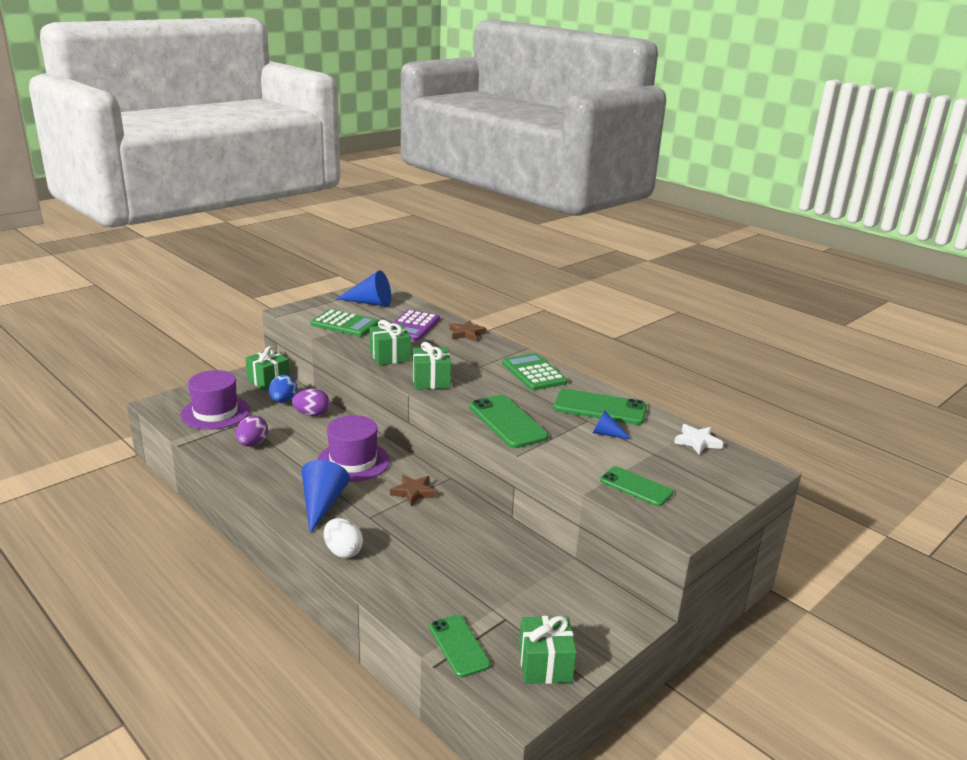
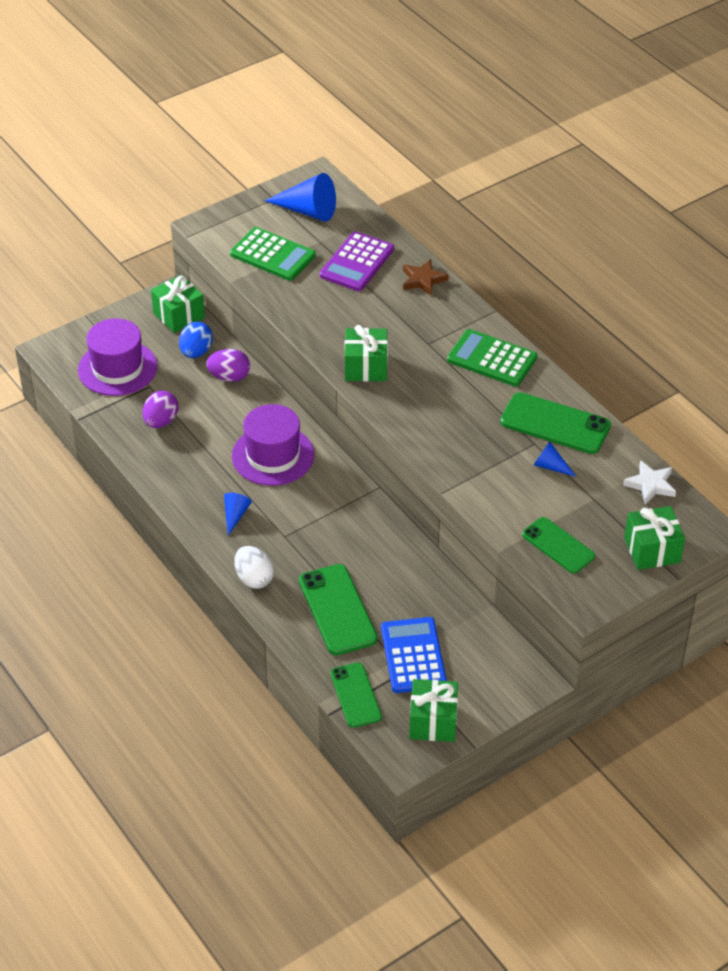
camera: 10 degrees right, 20 degrees up
(322, 504) = (235, 515): blue cone -> blue cone, size x0.53
(390, 356) = (322, 320): green gift -> green gift (652, 550)
(413, 492) = (335, 505): brown star -> none
(507, 422) = (442, 441): green phone -> green phone (337, 610)
(510, 605) = (413, 656): none -> blue calculator
(534, 373) = (492, 359): green calculator -> green calculator turned 45 degrees counterclockwise

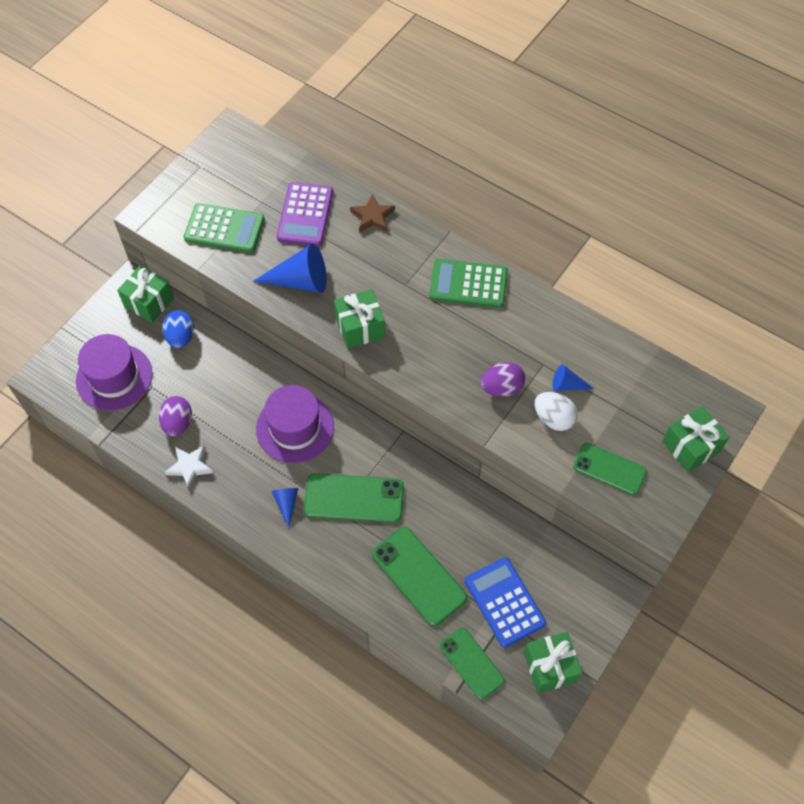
camera: 20 degrees left, 15 degrees up
(229, 377) = (222, 355): purple egg -> purple egg (501, 388)
(254, 578) = (331, 567): white egg -> white egg (553, 418)
(308, 211) = (237, 170): blue cone -> blue cone (300, 281)
(555, 424) = (552, 337): green phone -> green phone (354, 498)
(650, 485) = (660, 377): white star -> white star (190, 467)

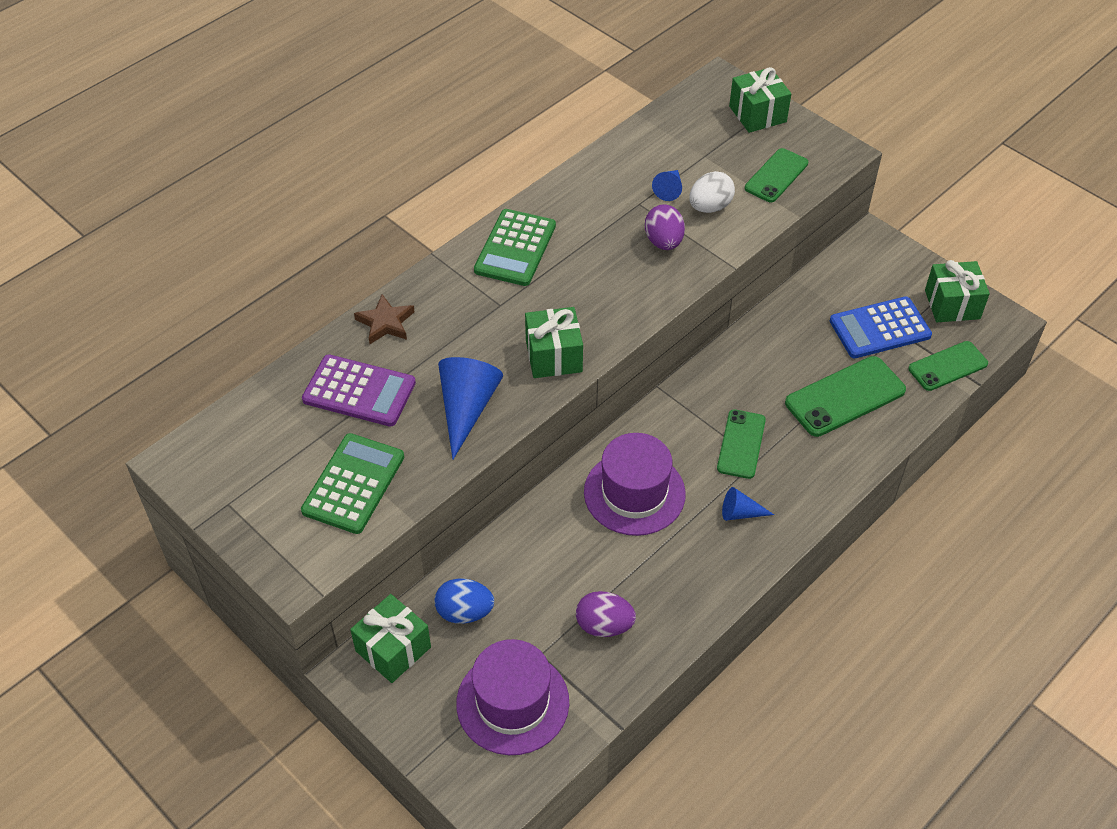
camera: 80 degrees left, 10 degrees down
(190, 467) = (673, 616): white star -> none
(354, 498) = (741, 444): green phone -> green phone, size x0.66

